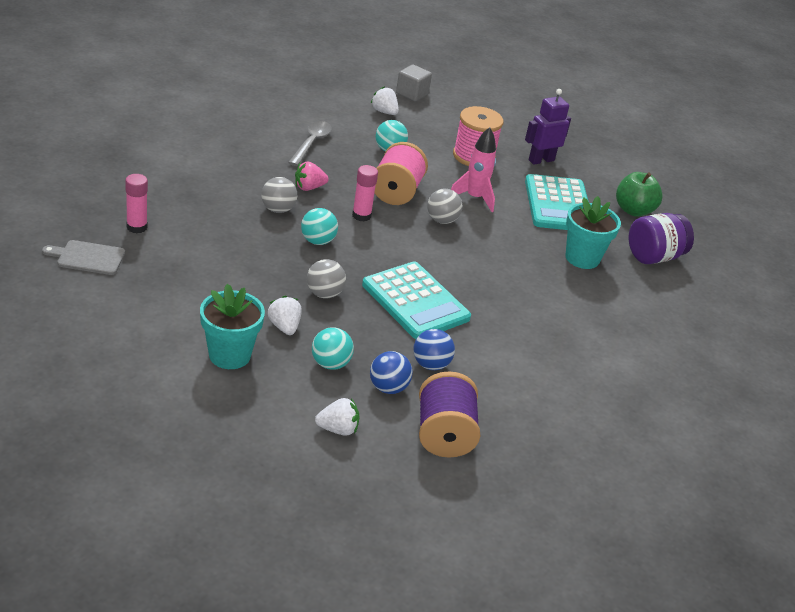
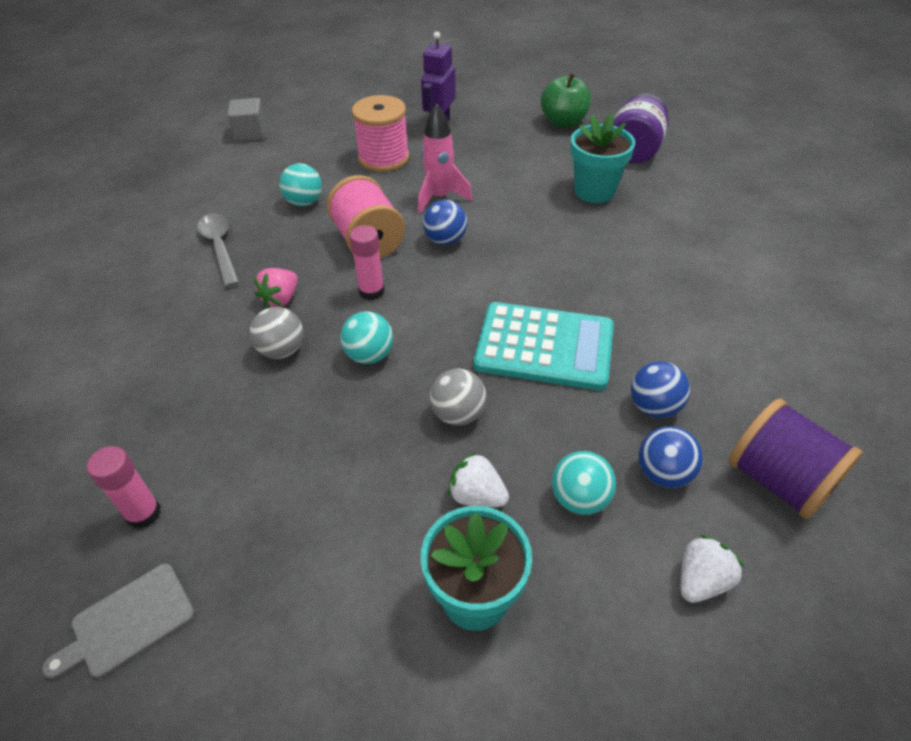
camera: 35 degrees left, 10 degrees up
(384, 112) = (249, 167): white strawberry -> none
(442, 220) = (445, 240): grey ball -> blue ball
(558, 205) = (508, 156): turquoise calculator -> none

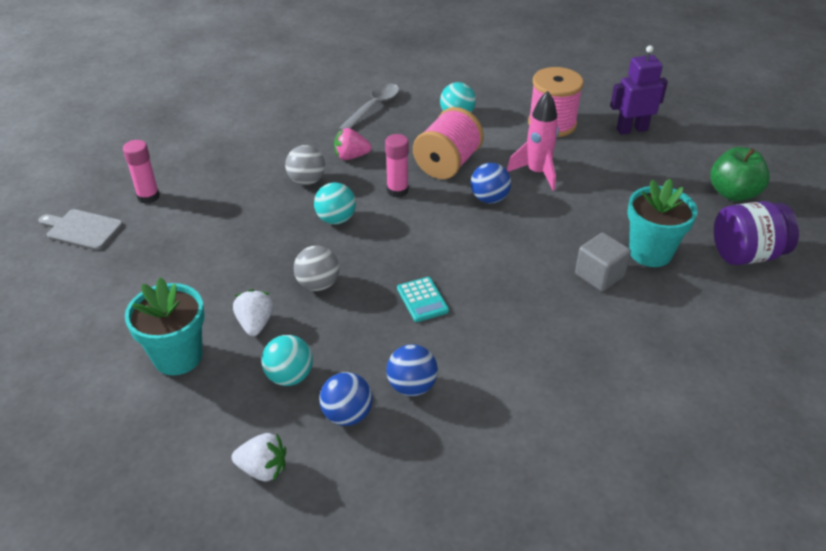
camera: 55 degrees right, 5 degrees down
(250, 134) = (504, 54): grey cube -> grey cube (599, 275)
(544, 346) = (422, 300): turquoise calculator -> turquoise calculator, size x0.45
(778, 480) = (394, 490): purple spool -> none

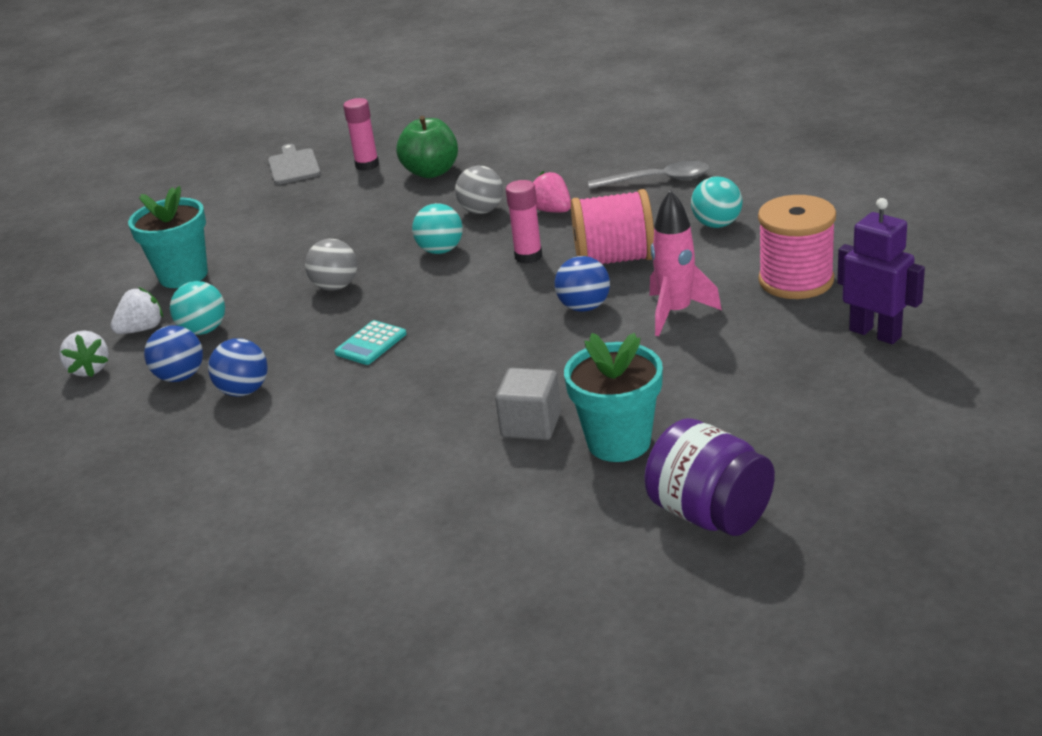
camera: 60 degrees right, 10 degrees down
(255, 324) = (254, 285): white strawberry -> white strawberry (142, 329)
(733, 193) = (841, 458): green apple -> green apple (431, 172)

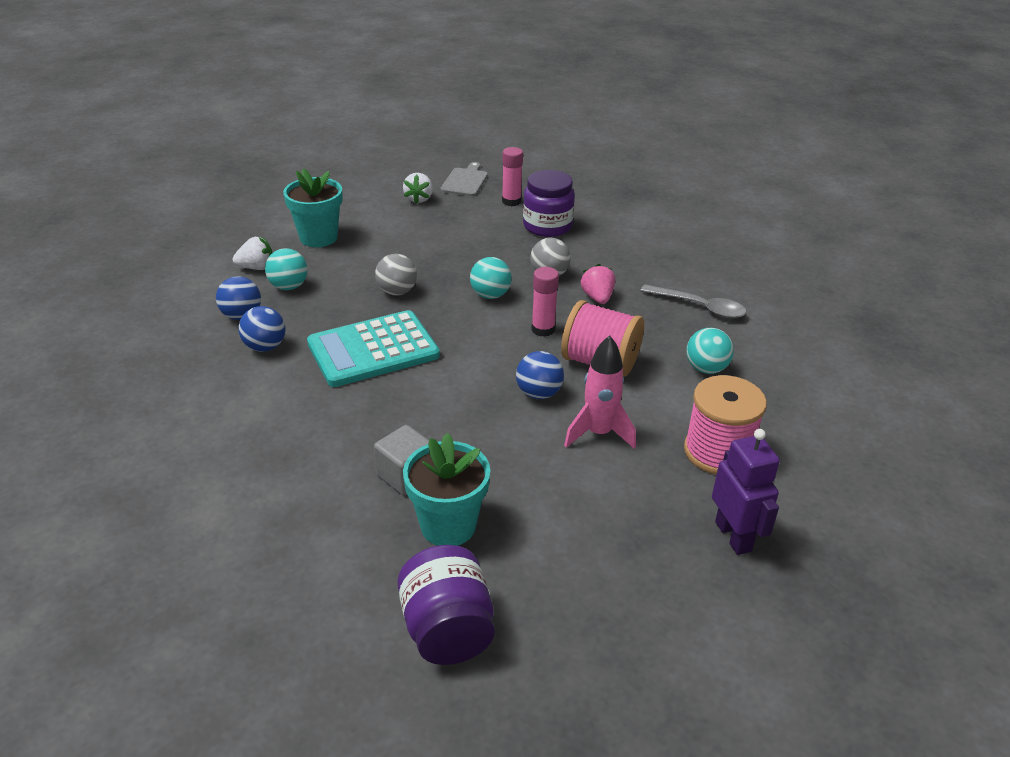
camera: 25 degrees right, 5 degrees up
(89, 369) = (201, 283): white strawberry -> white strawberry (419, 199)
(371, 344) = (373, 350): turquoise calculator -> turquoise calculator, size x2.23
(431, 172) = (547, 226): green apple -> purple jar

